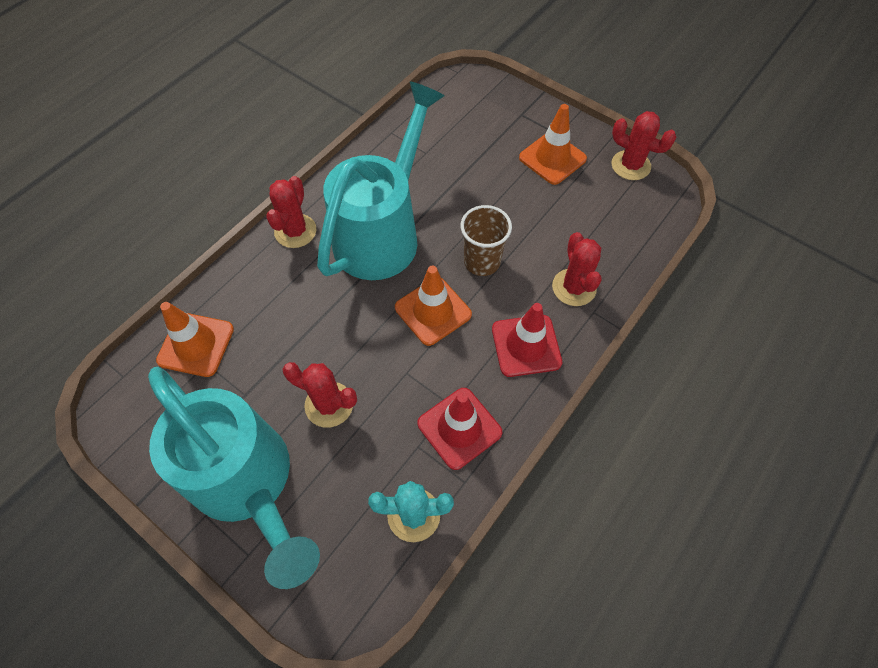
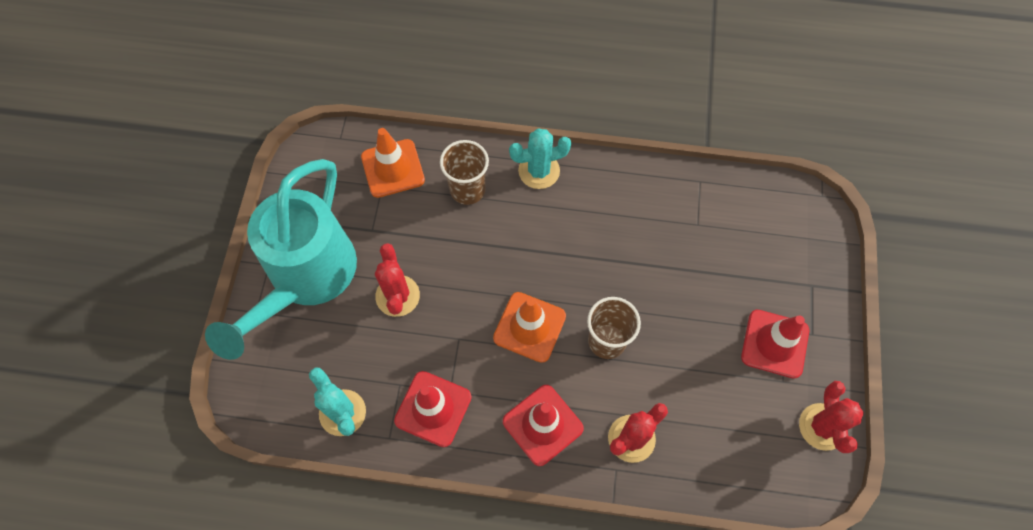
camera: 60 degrees right, 5 degrees up
(269, 293) = (467, 190): none -> brown cup
(295, 231) = (539, 171): red cactus -> turquoise cactus
(382, 233) = (582, 240): turquoise watering can -> none
(552, 158) = (774, 344): orange traffic cone -> red traffic cone

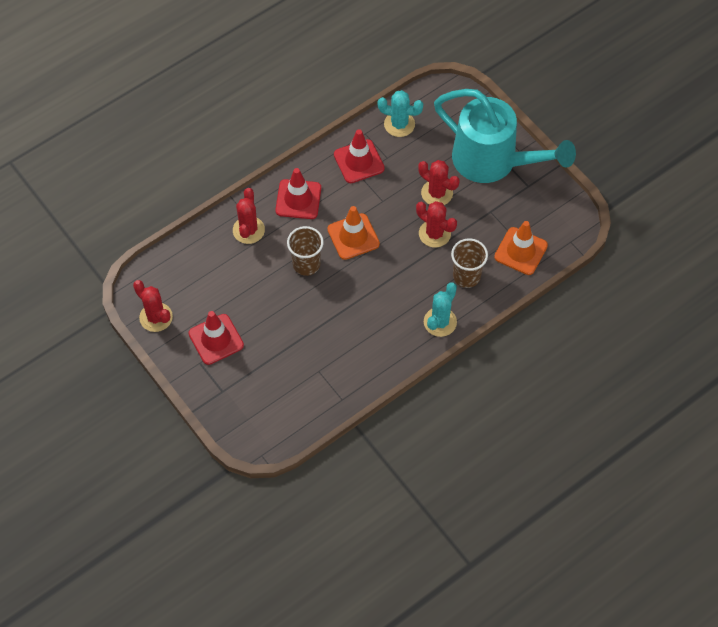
camera: 135 degrees right, 5 degrees down
(306, 278) = (493, 161): turquoise watering can -> turquoise watering can turned 150 degrees clockwise
(448, 256) = (434, 234): none -> red cactus

